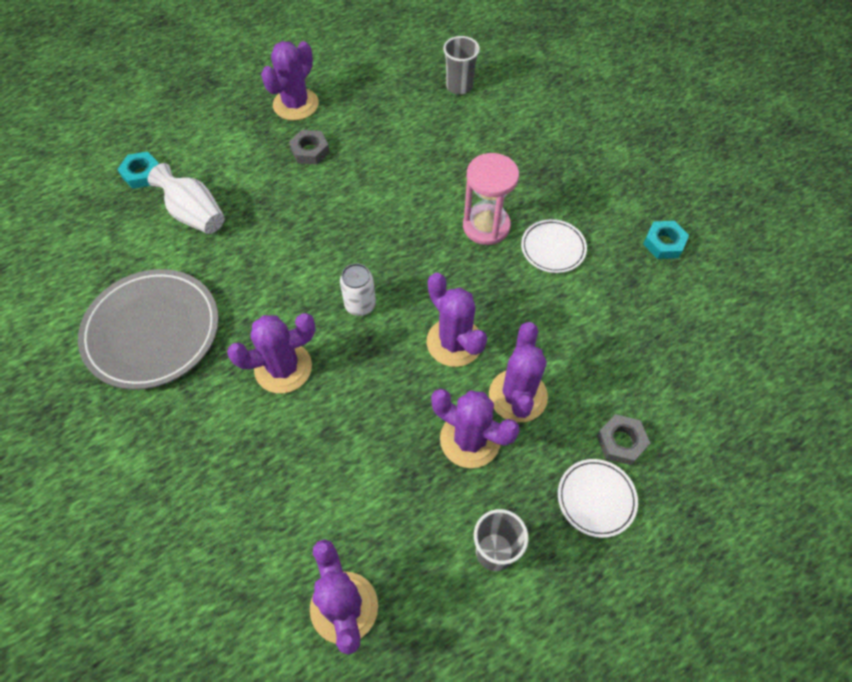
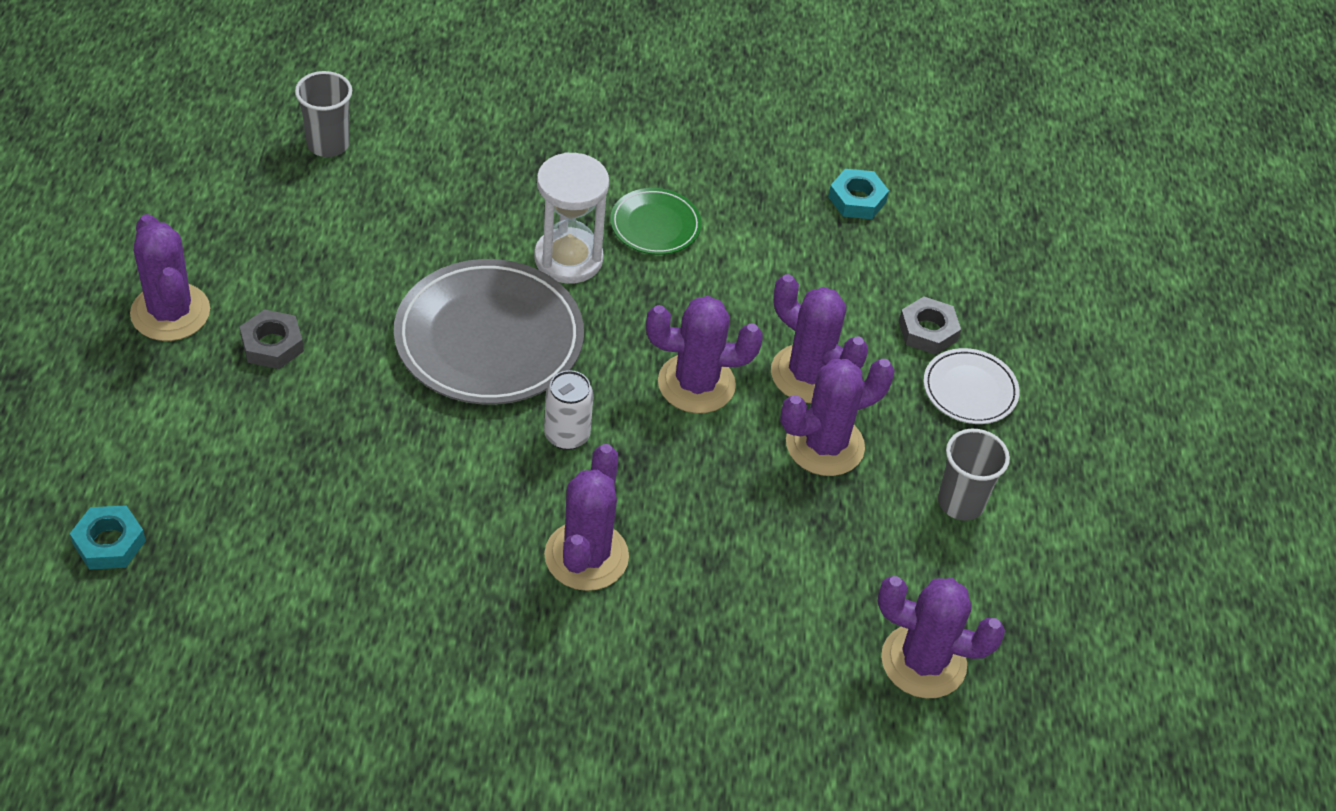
camera: 60 degrees left, 10 degrees down
(152, 331) = (405, 662): grey plate -> grey plate (489, 338)
(194, 214) = (252, 521): white vase -> none
(486, 226) = (568, 259): pink hourglass -> white hourglass
(553, 248) = (655, 225): white plate -> green plate
(664, 243) = (736, 138): turquoise nut -> turquoise nut (857, 199)

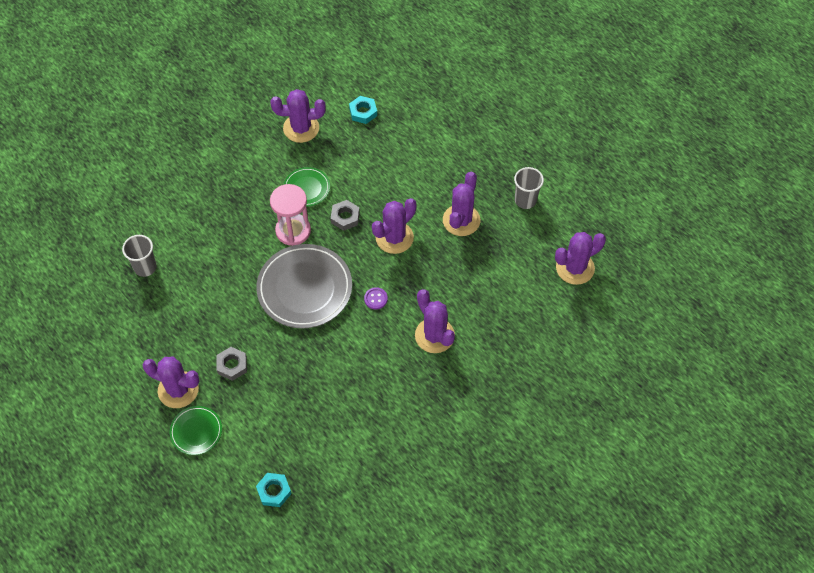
camera: 40 degrees left, 10 degrees up
(122, 379) = (196, 431): none -> green plate
(567, 435) = (375, 299): white can -> purple button
(568, 259) = (293, 231): white hourglass -> pink hourglass
(808, 374) = (426, 198): purple cactus -> purple cactus (301, 128)
(928, 331) = (445, 144): grey nut -> grey nut (345, 217)
(970, 390) = (482, 154): white plate -> none

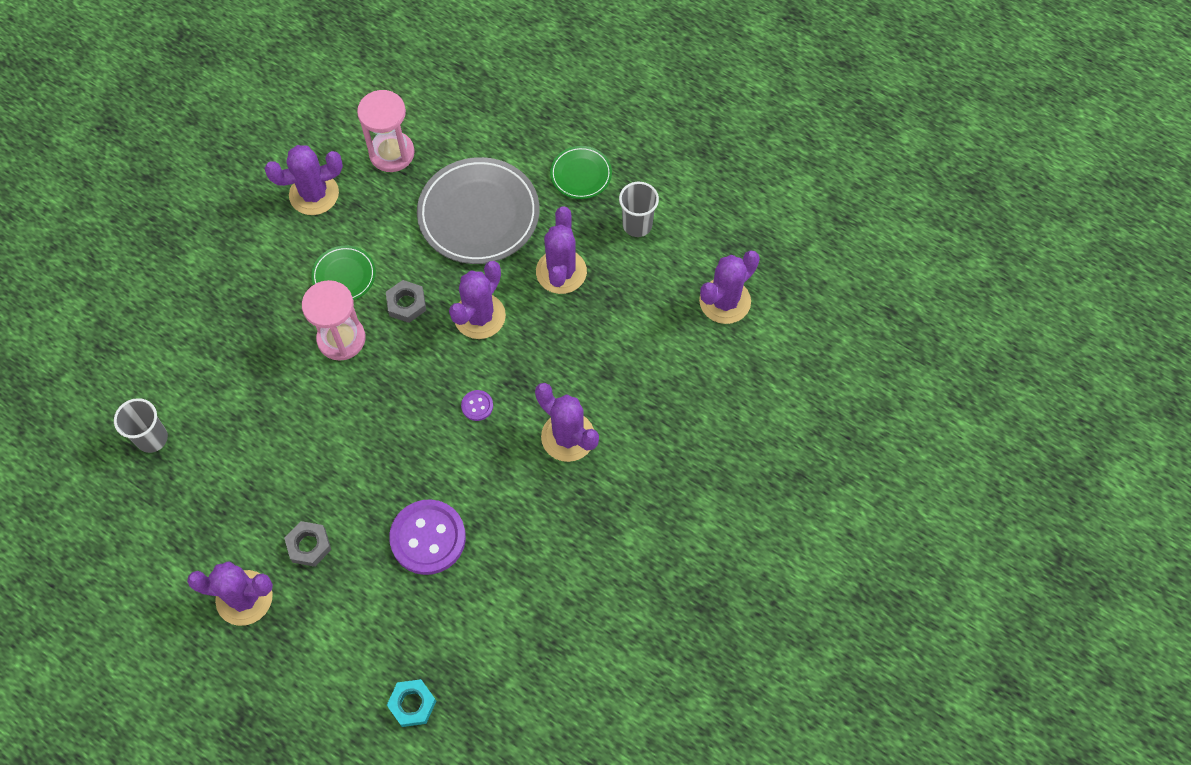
camera: 15 degrees left, 5 degrees up
(196, 431) = (284, 649): green plate -> green plate (581, 174)
(304, 288) = (378, 415): grey plate -> grey plate (478, 214)
(316, 381) = (428, 538): none -> purple button
(363, 112) = (392, 153): turquoise nut -> pink hourglass

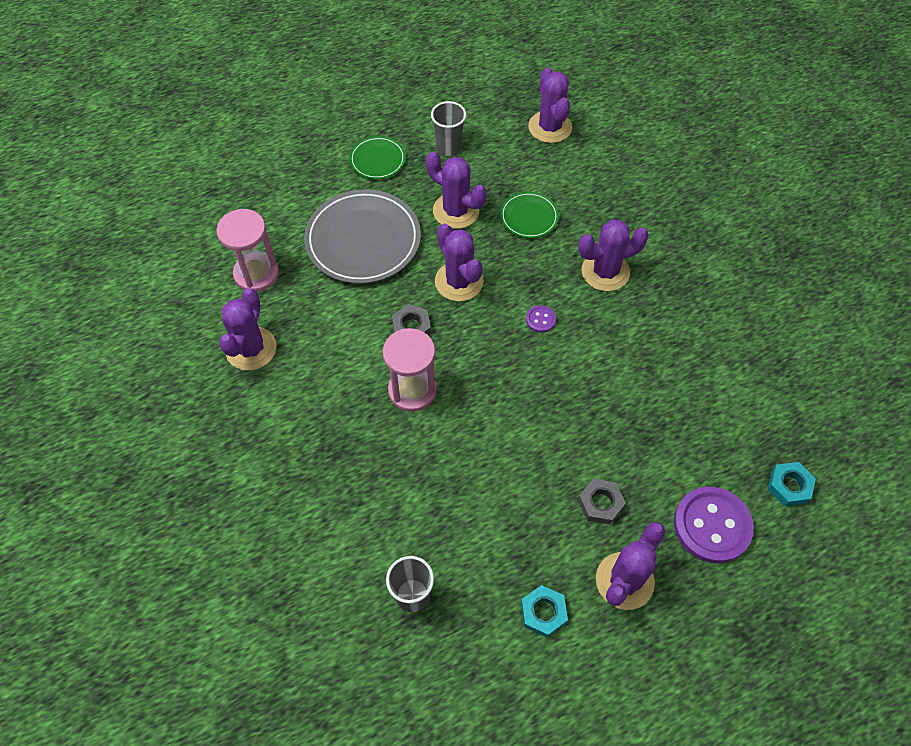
camera: 60 degrees left, 5 degrees down
(184, 545) = (543, 612): none -> turquoise nut
(344, 276) = (351, 361): green plate -> green plate (529, 217)
(428, 538) = (642, 408): purple button -> purple button (712, 526)

